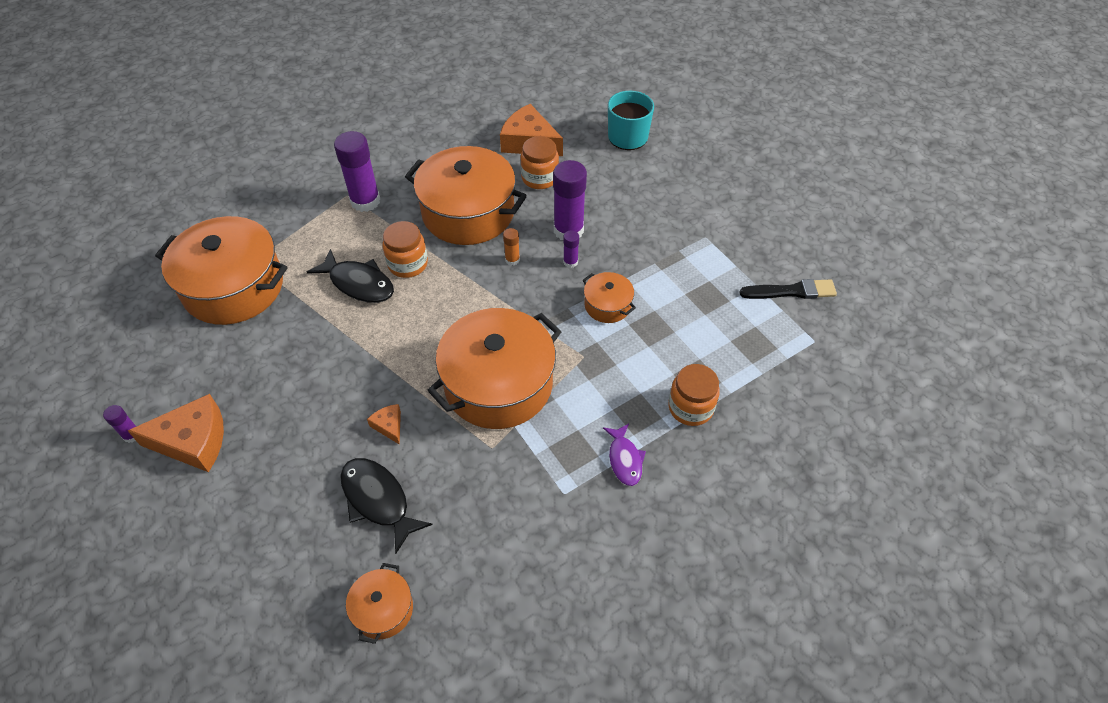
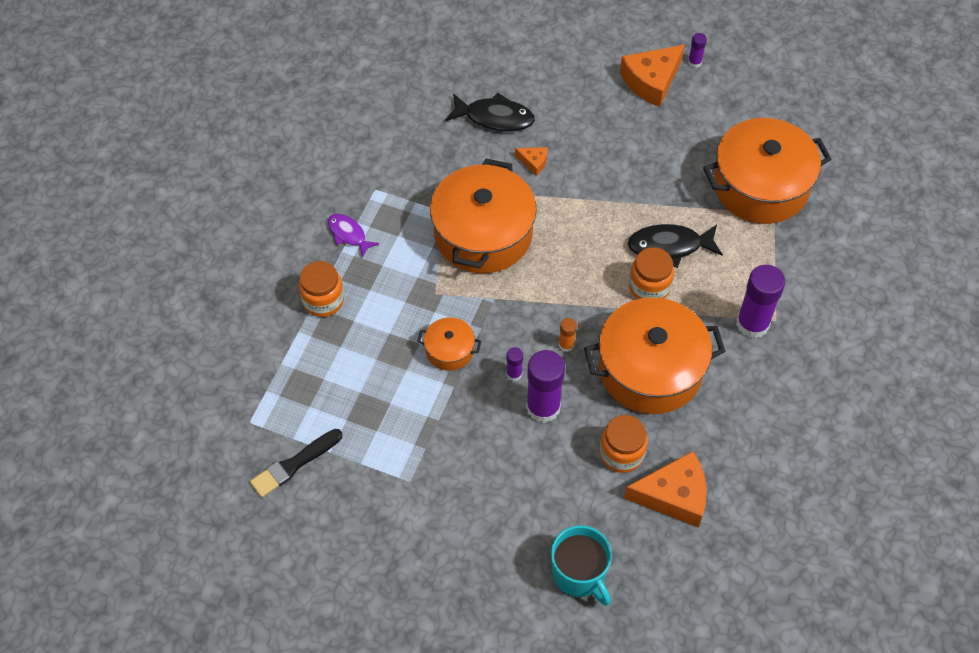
camera: 145 degrees right, 5 degrees up
(383, 609) = (435, 70): orange pot -> none

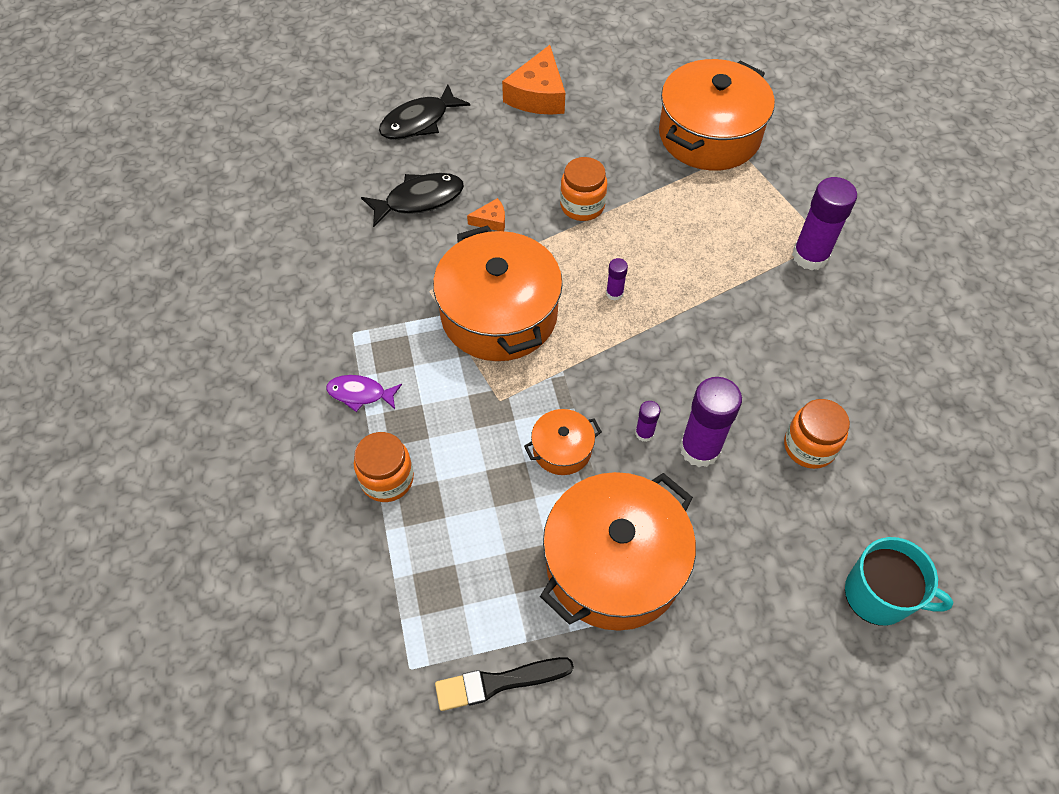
camera: 35 degrees left, 0 degrees up
(294, 464) = (499, 682): black brush -> black brush turned 60 degrees clockwise
(566, 345) = (668, 374): orange glue stick -> none
(649, 287) = (695, 275): orange jar -> orange jar (582, 206)
(650, 369) = (763, 350): orange pot -> orange pot (614, 564)
(669, 246) = (680, 229): black fish -> black fish (419, 122)
(673, 495) = (889, 456): orange cheese -> none
(694, 62) = (562, 61): purple glue stick -> purple glue stick (614, 293)

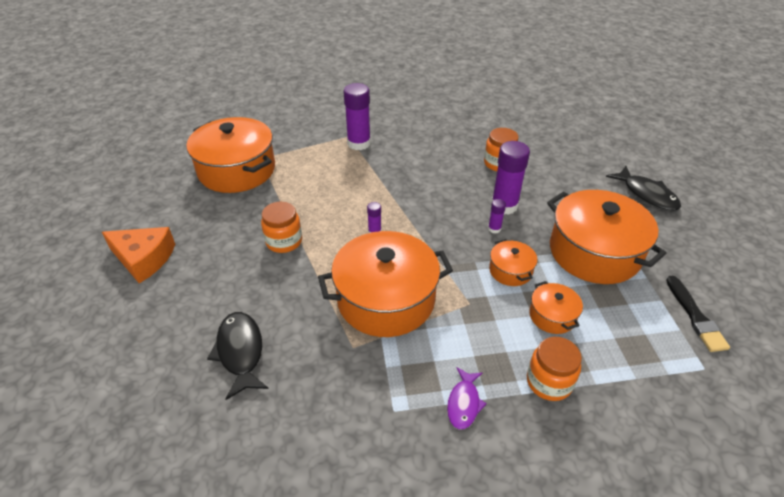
camera: 85 degrees left, 15 degrees down
(419, 122) = (132, 350): black fish -> black fish (647, 195)
(486, 493) = (552, 316): none -> orange pot
(491, 221) = (283, 299): orange cheese -> none
(879, 595) = (587, 154): turquoise mug -> none

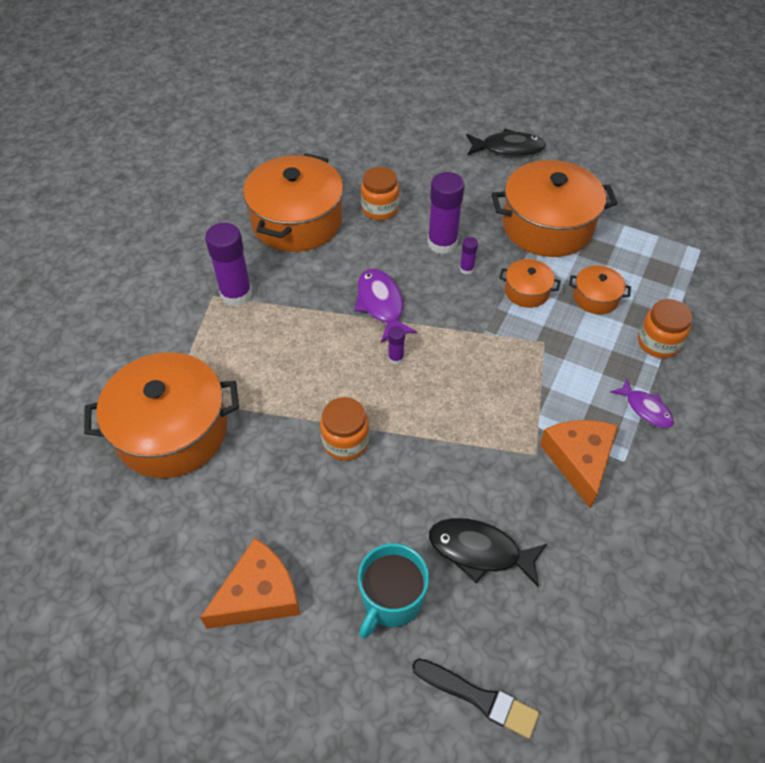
camera: 55 degrees left, 10 degrees up
(172, 322) = (391, 600): none -> turquoise mug
(369, 378) = (579, 460): none -> orange cheese
(386, 299) = (495, 398): orange pot -> orange pot (297, 221)
(414, 203) = (381, 304): none -> purple fish
(695, 316) = (652, 218): black brush -> black brush (478, 697)

